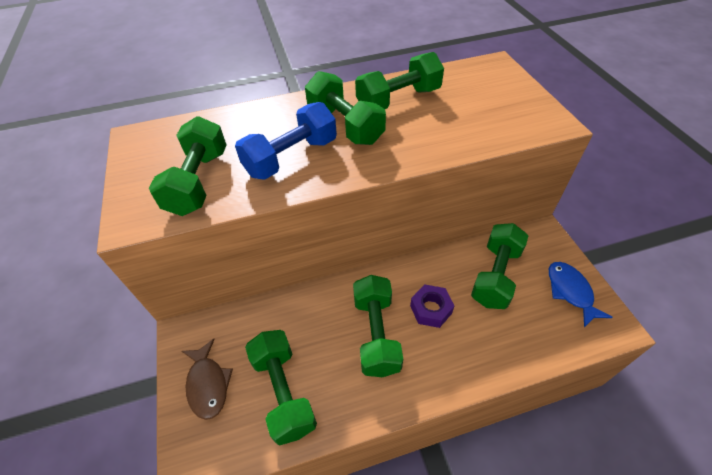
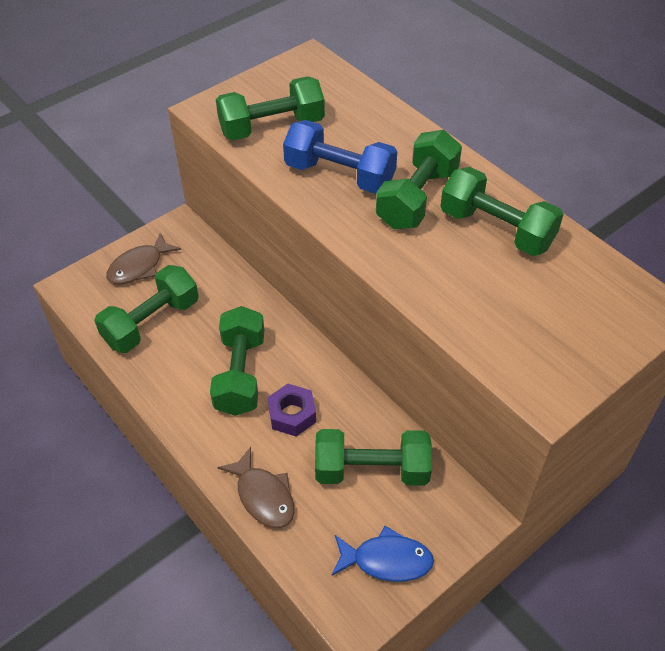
camera: 65 degrees right, 0 degrees up
(376, 334) = (240, 374): green dumbbell -> green dumbbell turned 60 degrees counterclockwise
(501, 353) = (263, 496): none -> brown fish
(570, 291) = (386, 560): blue fish -> blue fish turned 45 degrees clockwise

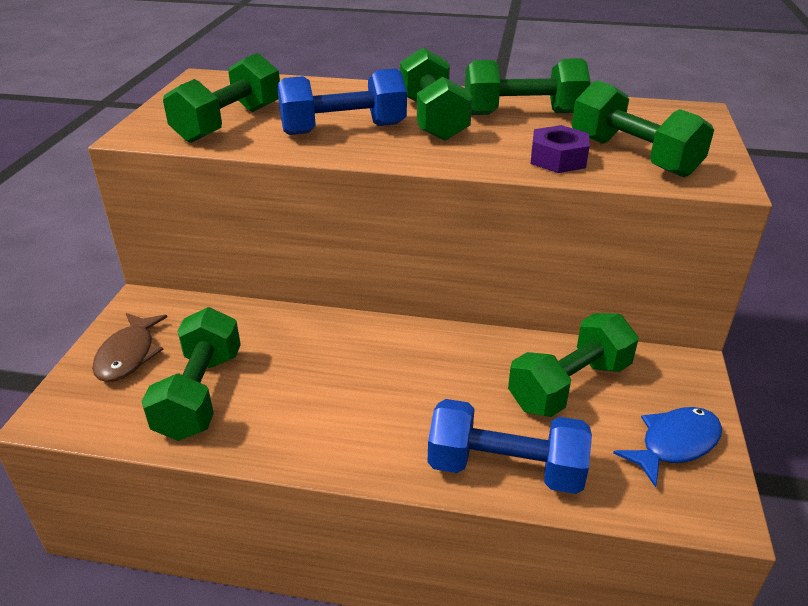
camera: 40 degrees left, 15 degrees down
(240, 374) = (354, 384): green dumbbell -> green dumbbell (633, 156)
(263, 496) = (505, 469): brown fish -> blue dumbbell
(292, 414) = (446, 387): purple nut -> purple nut (558, 159)

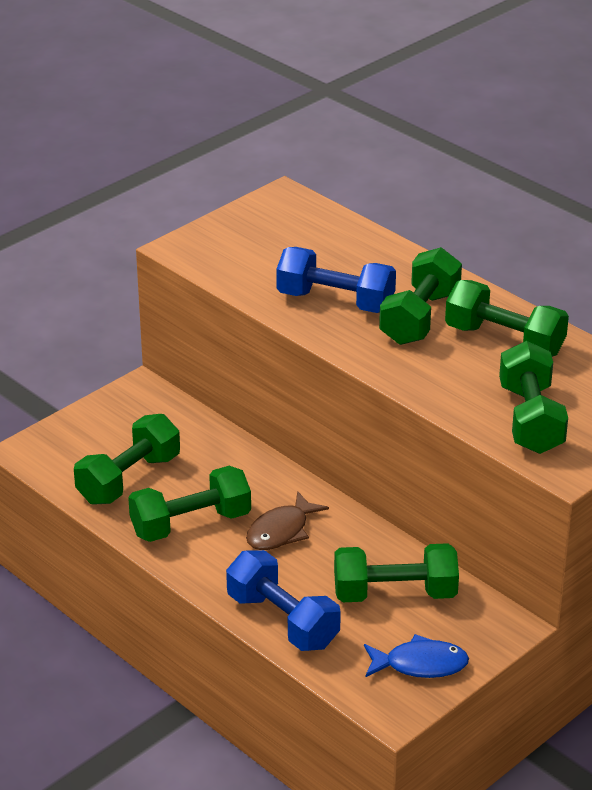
camera: 35 degrees right, 0 degrees up
(128, 355) = (102, 428): brown fish -> brown fish (281, 531)
(229, 123) = (255, 261): green dumbbell -> green dumbbell (191, 524)
(558, 159) = (465, 397): purple nut -> none

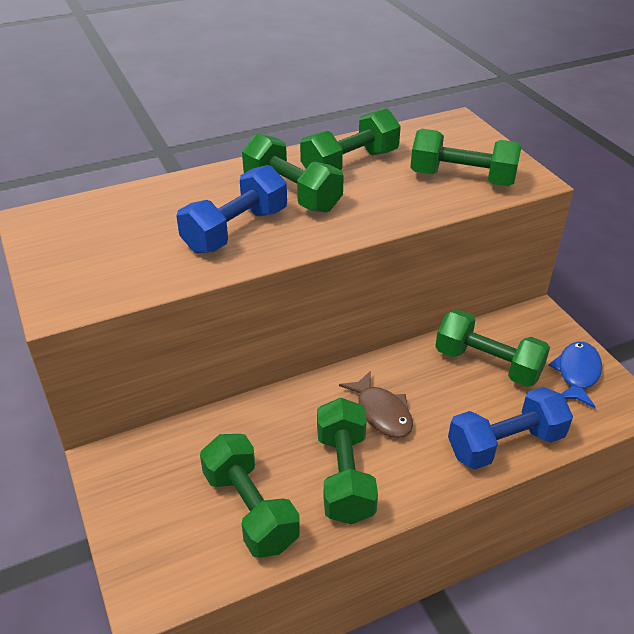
camera: 70 degrees left, 5 degrees up
(395, 593) = (487, 364): green dumbbell -> green dumbbell turned 75 degrees counterclockwise

